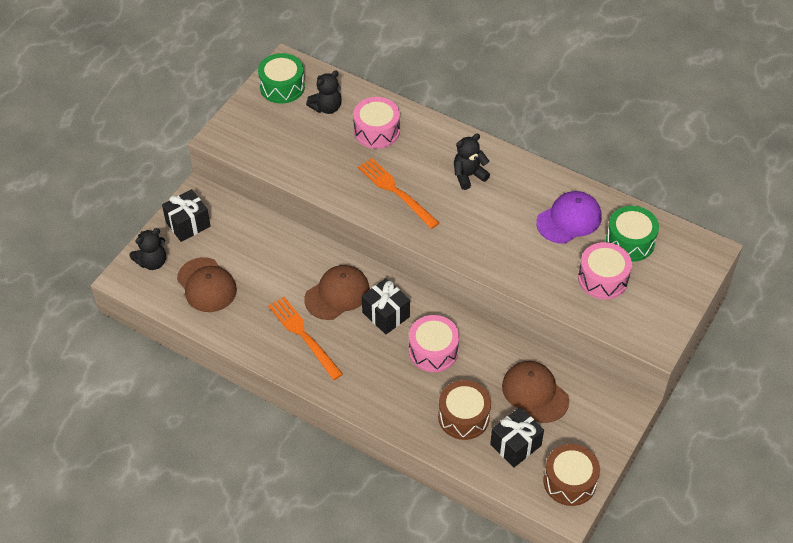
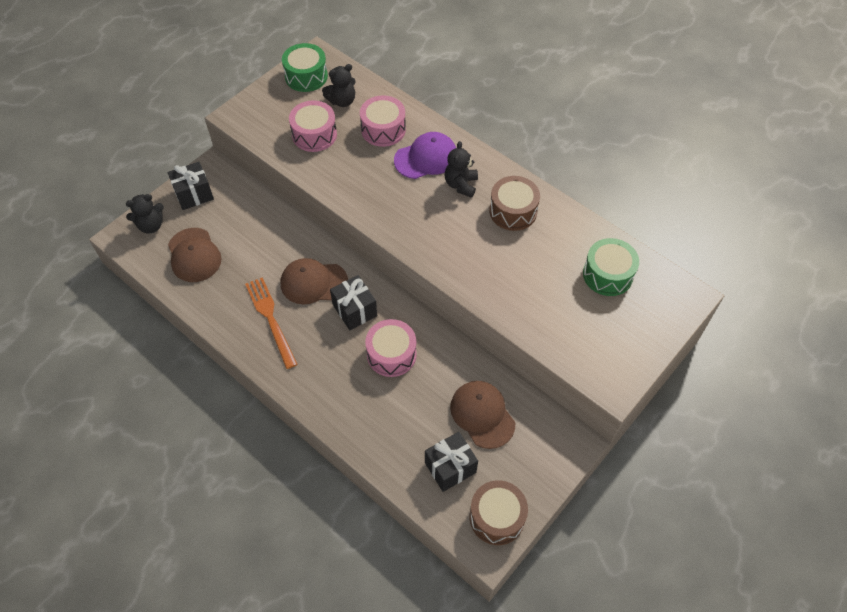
camera: 10 degrees right, 5 degrees up
(337, 294) = (313, 282): brown cap -> brown cap turned 150 degrees counterclockwise
(396, 191) = (386, 190): orange fork -> none
(463, 417) = (405, 428): brown drum -> brown drum (513, 211)
(468, 175) = (461, 185): black teddy bear -> black teddy bear turned 60 degrees counterclockwise
(569, 219) = (550, 243): purple cap -> purple cap (426, 158)
(603, 279) = (572, 309): pink drum -> pink drum (314, 135)

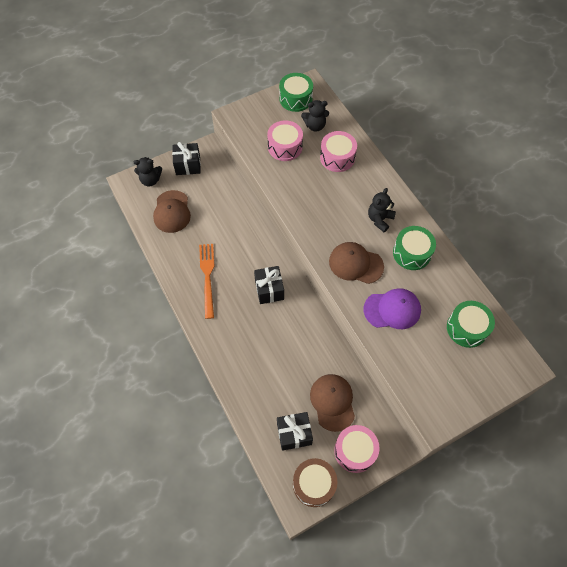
camera: 20 degrees right, 5 degrees up
(313, 282) = (247, 259): brown cap -> brown cap (355, 264)
(391, 354) = (283, 332): pink drum -> pink drum (355, 451)
(426, 158) = (361, 190): purple cap -> purple cap (392, 310)
(513, 211) = (412, 253): brown drum -> green drum

